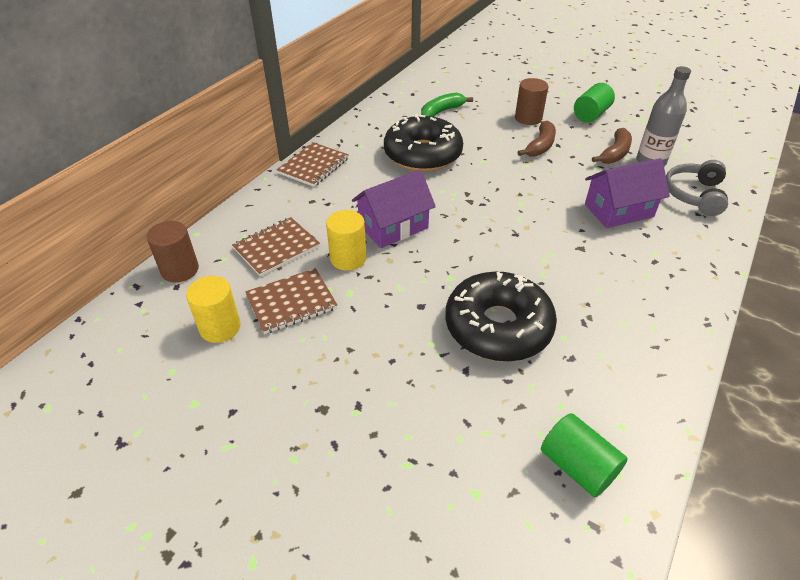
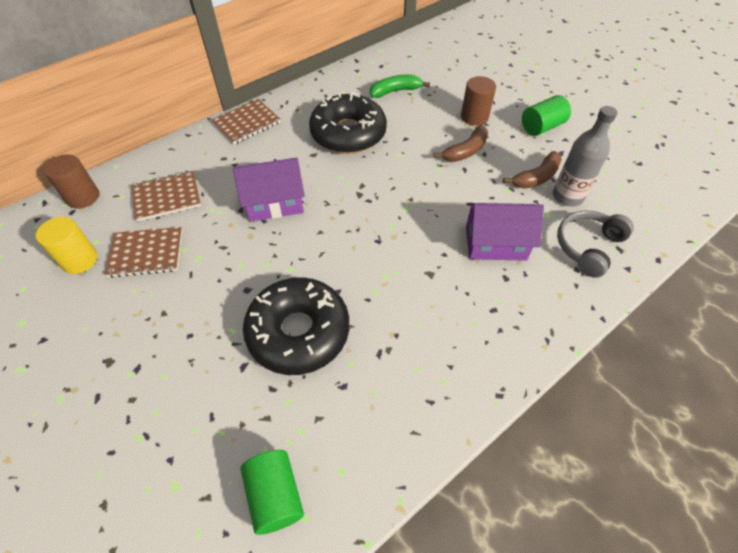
camera: 20 degrees right, 10 degrees up
(348, 258) = (217, 224): yellow cylinder -> none

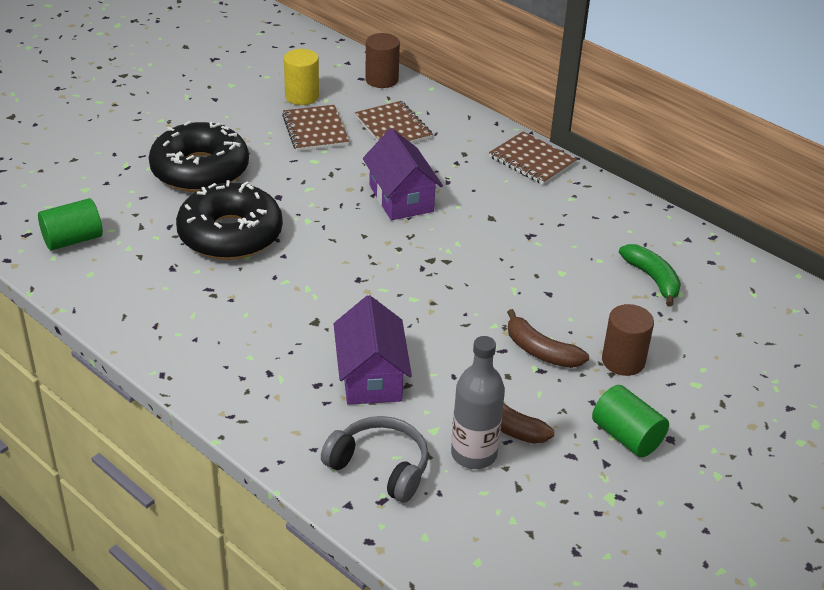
camera: 80 degrees right, 15 degrees down
(348, 134) = (540, 242): black donut -> black donut (200, 170)

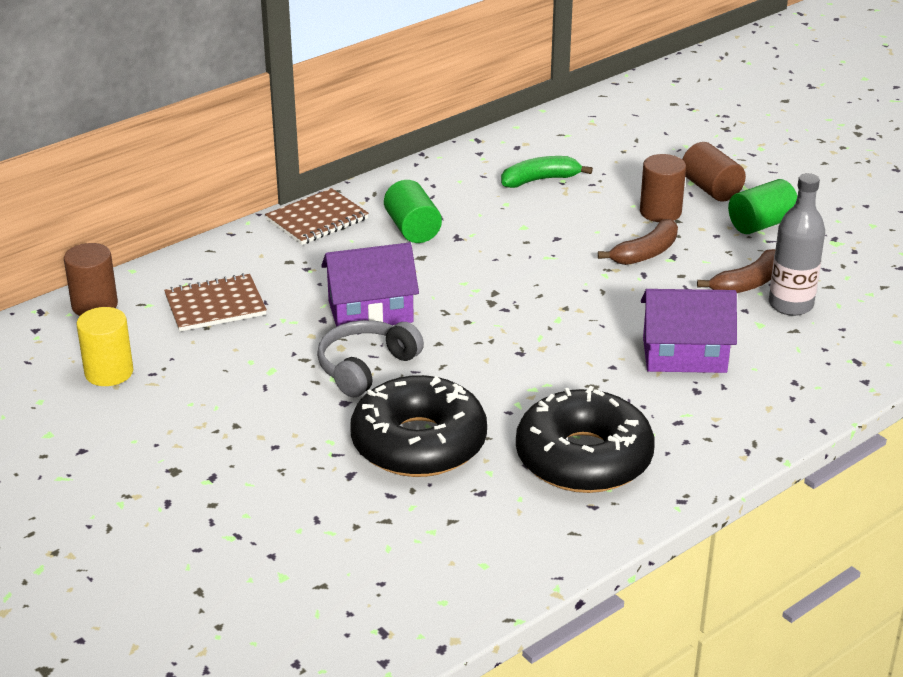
camera: 80 degrees left, 5 degrees down
(73, 240) = (405, 583): green cylinder -> green cylinder (412, 229)
(200, 170) = (266, 466): black donut -> black donut (583, 458)
(315, 130) = (199, 365): brown notebook -> none
(380, 467) = (813, 359): grey headphones -> grey headphones (366, 367)
(687, 399) = (711, 189): none -> brown cylinder

